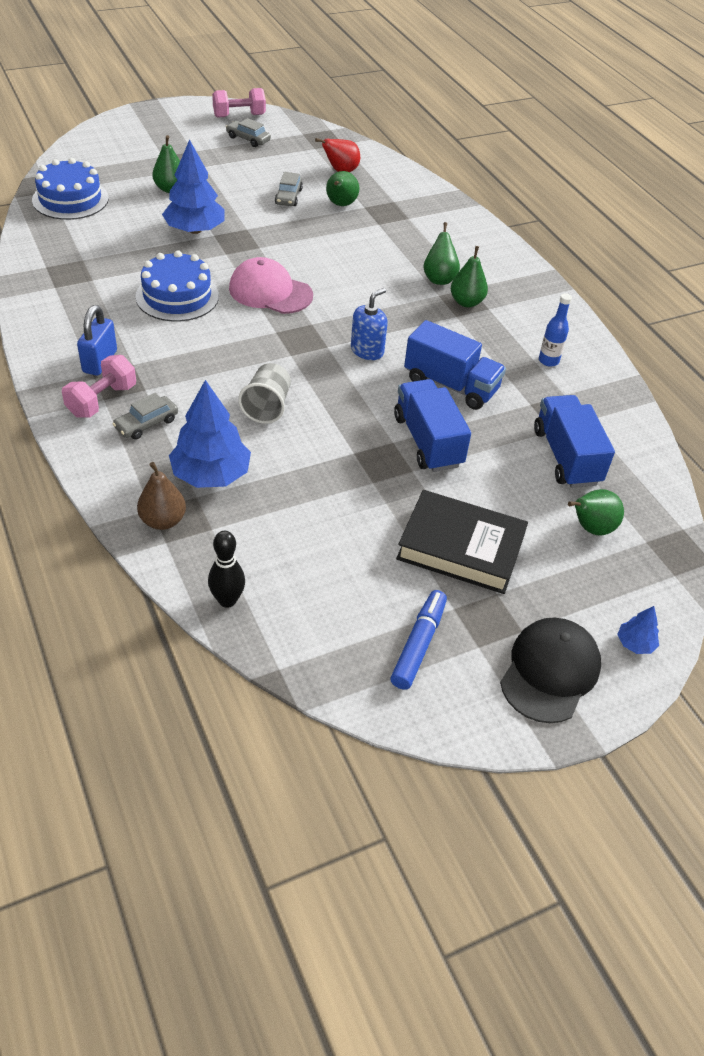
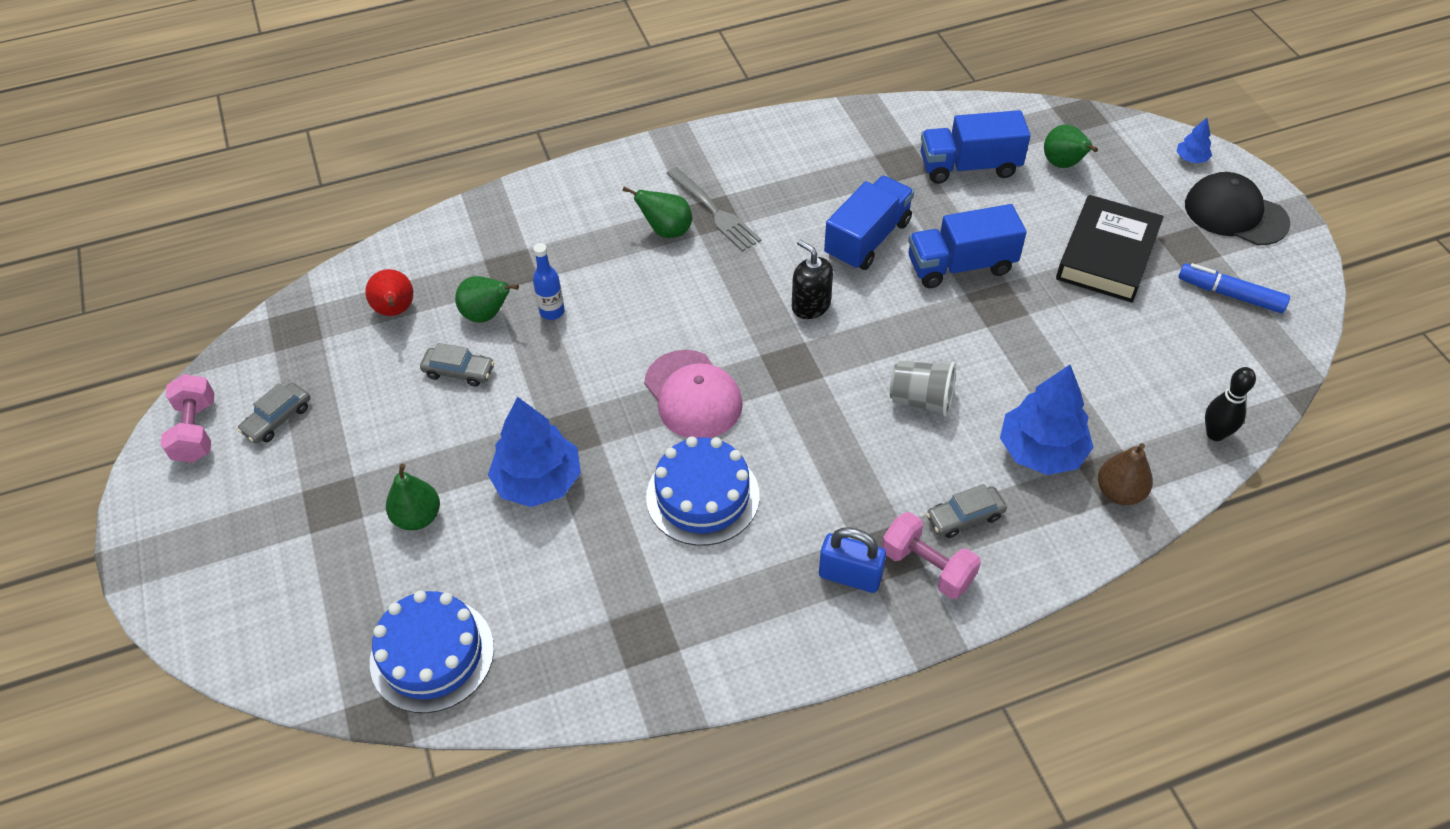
camera: 80 degrees left, 5 degrees up
(146, 423) = (964, 517): grey car -> grey car turned 105 degrees clockwise
(270, 292) = (693, 395): pink cap -> pink cap turned 60 degrees counterclockwise
(367, 350) = (810, 305): blue soap dispenser -> black soap dispenser
(466, 302) = (714, 211): green pear -> grey fork
(548, 361) = (820, 158): blue bottle -> blue bottle (552, 312)

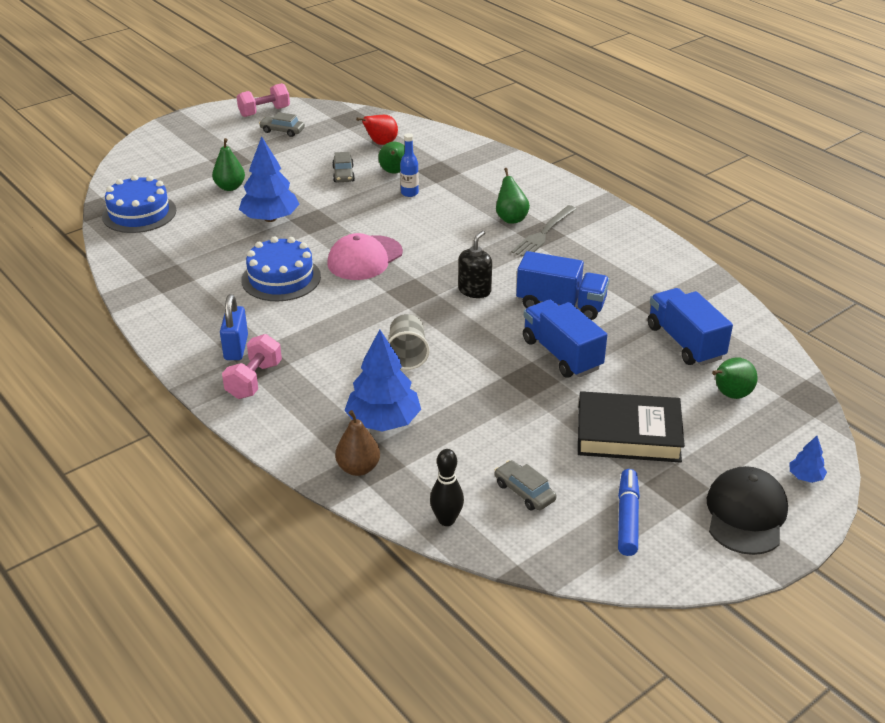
camera: 70 degrees right, 15 degrees down
(964, 517) = (304, 391): grey car -> grey car (524, 492)

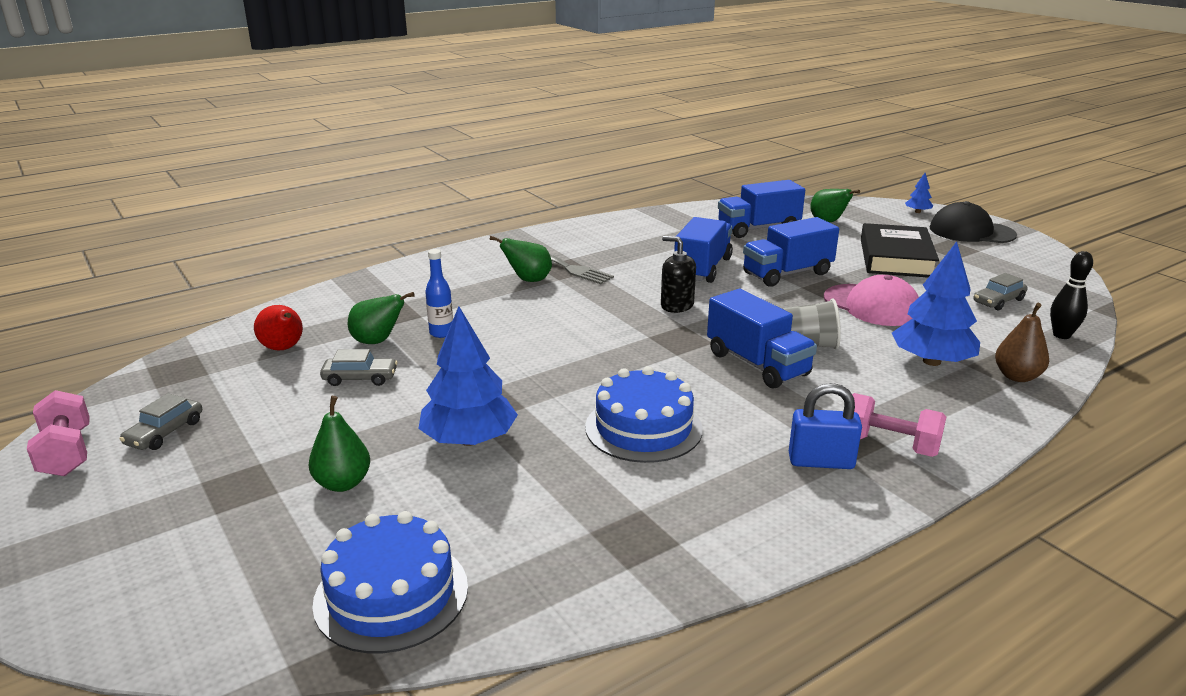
camera: 85 degrees left, 10 degrees down
(365, 258) = (599, 366): pink cap -> pink cap (871, 305)
(372, 328) = (757, 364): none -> blue truck
(627, 518) = (1003, 267): blue marker -> none

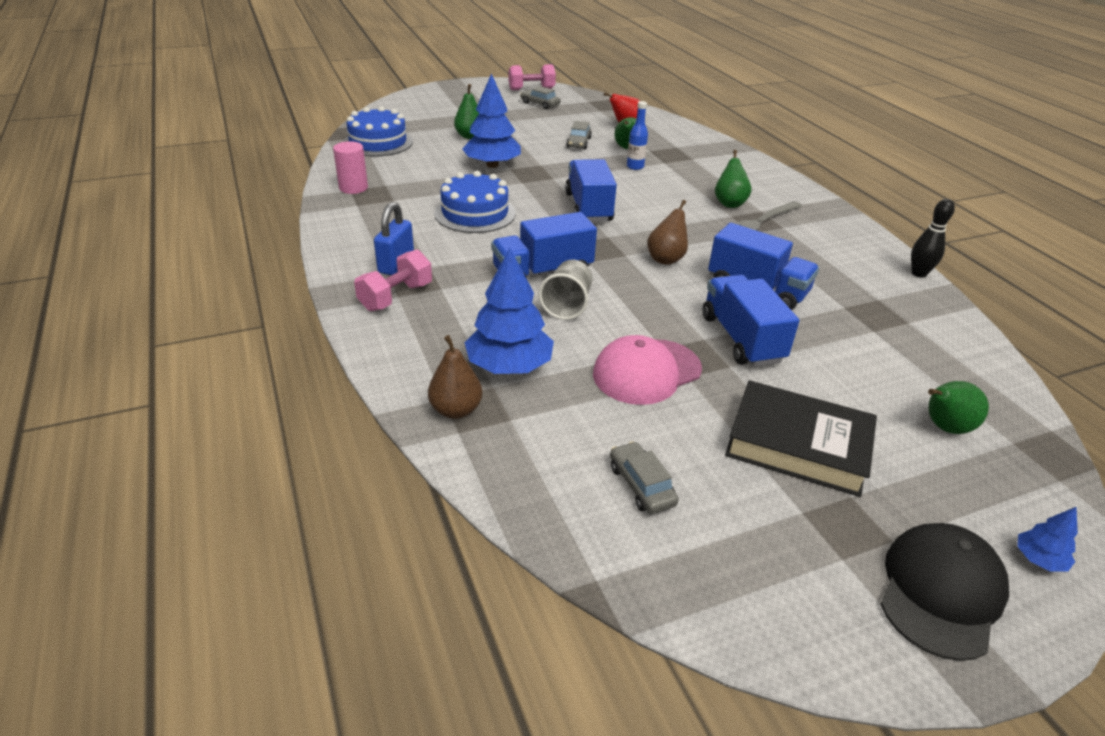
camera: 100 degrees right, 10 degrees up
(619, 566) = (353, 188): none -> pink cylinder
(677, 305) = (666, 259): black soap dispenser -> brown pear
(758, 229) = (896, 356): blue truck -> blue truck (588, 207)
(1061, 335) = (530, 497): black bowling pin -> black bowling pin (919, 273)

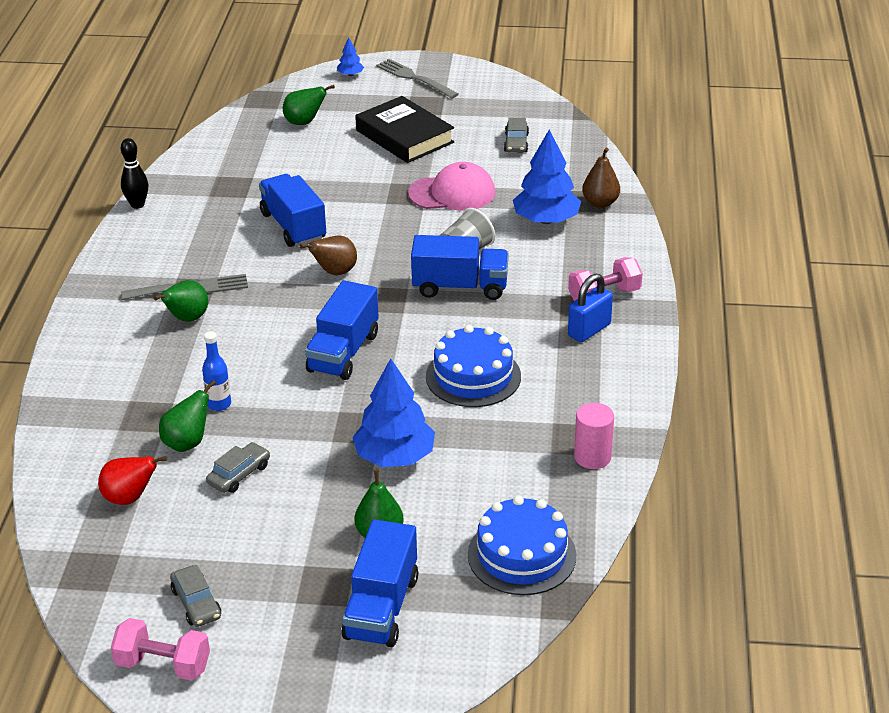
camera: 150 degrees left, 0 degrees up
(741, 339) = (358, 196): blue truck -> blue truck (381, 607)
(940, 592) = (414, 78): black cap -> grey fork

